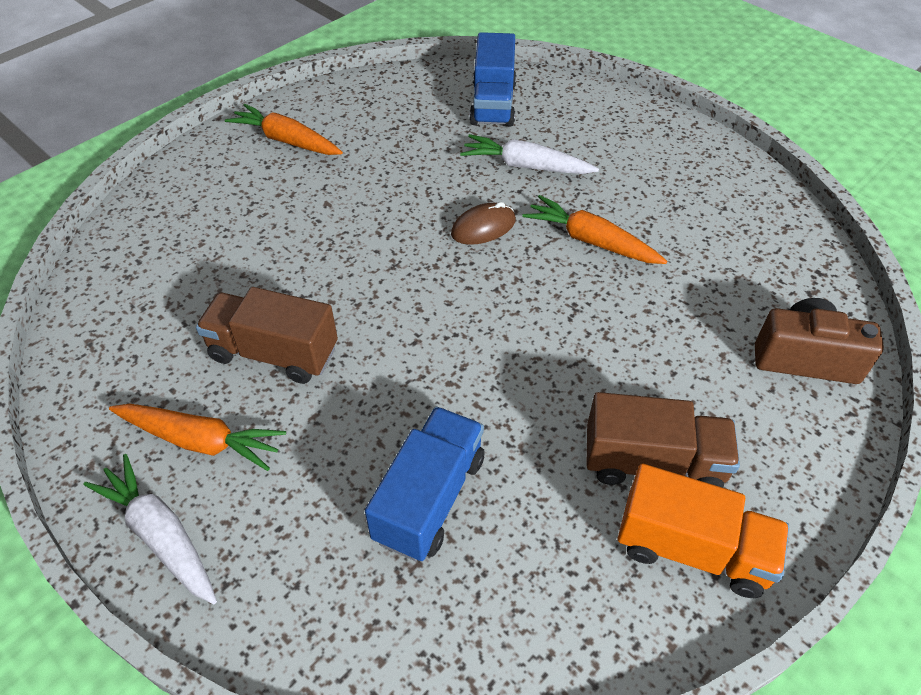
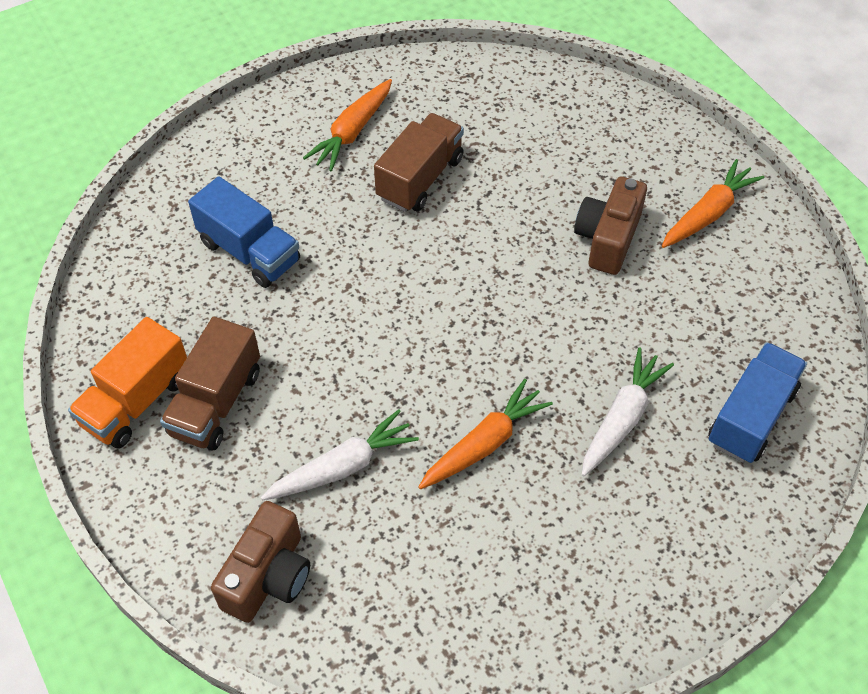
camera: 105 degrees right, 5 degrees up
(161, 535) = (285, 110): white carrot -> white carrot (342, 467)
(332, 197) = (607, 239): none -> brown camera
(483, 227) = (530, 353): brown mouse -> none
(493, 104) = (751, 416): blue truck -> blue truck turned 105 degrees clockwise

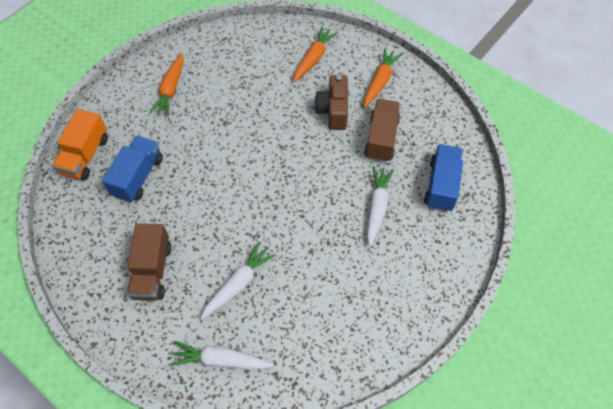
camera: 20 degrees left, 5 degrees up
(136, 401) = (105, 285): orange truck -> orange truck (85, 155)
(249, 252) = (138, 177): blue truck -> blue truck turned 90 degrees counterclockwise
(268, 576) = (221, 360): brown camera -> white carrot
(420, 178) = (219, 106): brown truck -> brown truck (381, 138)
(484, 443) = (310, 245): orange carrot -> orange carrot (313, 58)

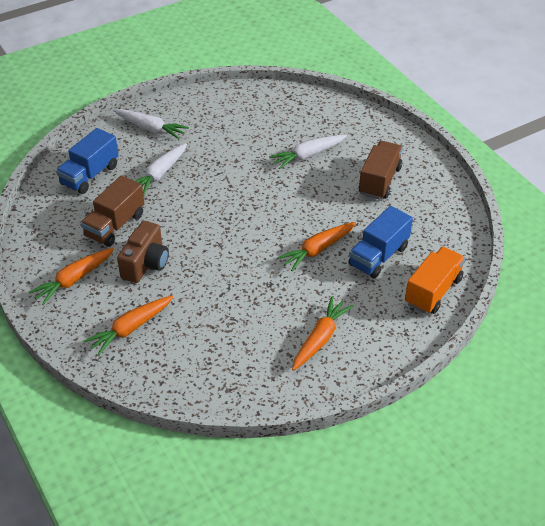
camera: 160 degrees left, 15 degrees down
(194, 167) = (317, 250): none -> orange carrot
(221, 360) = (338, 118): white carrot -> white carrot (150, 129)

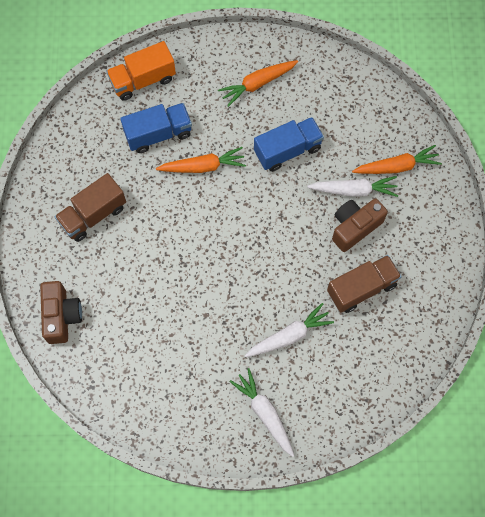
camera: 150 degrees left, 25 degrees up
(74, 280) = (423, 241): orange carrot -> none
(90, 175) = (357, 372): blue truck -> blue truck (287, 150)
(307, 155) = (134, 284): white carrot -> white carrot (354, 190)
(345, 119) = (62, 316): none -> brown camera

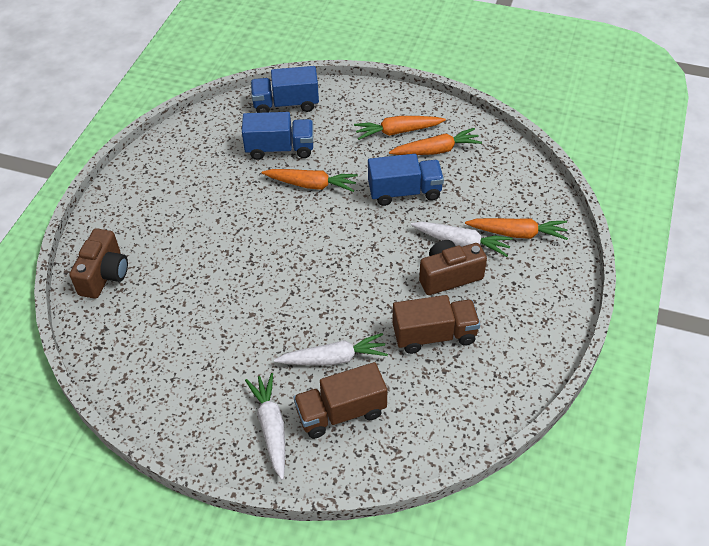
camera: 20 degrees right, 20 degrees down
(93, 215) = (182, 198): brown truck -> brown truck (341, 412)
(143, 80) = (286, 104): orange truck -> blue truck
(299, 96) = (436, 150): none -> orange carrot

